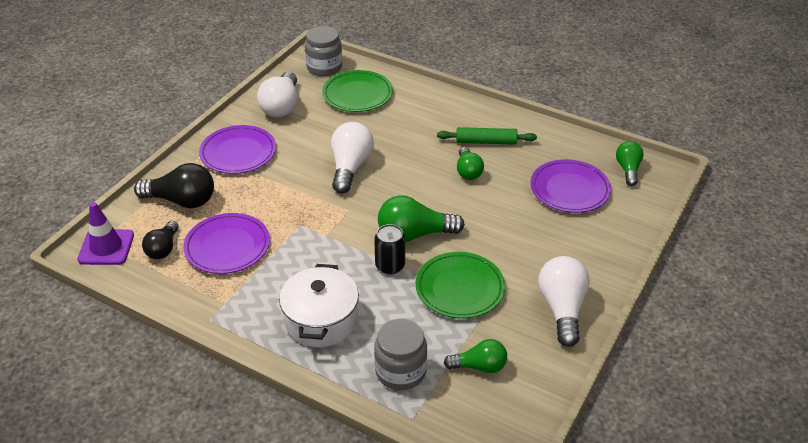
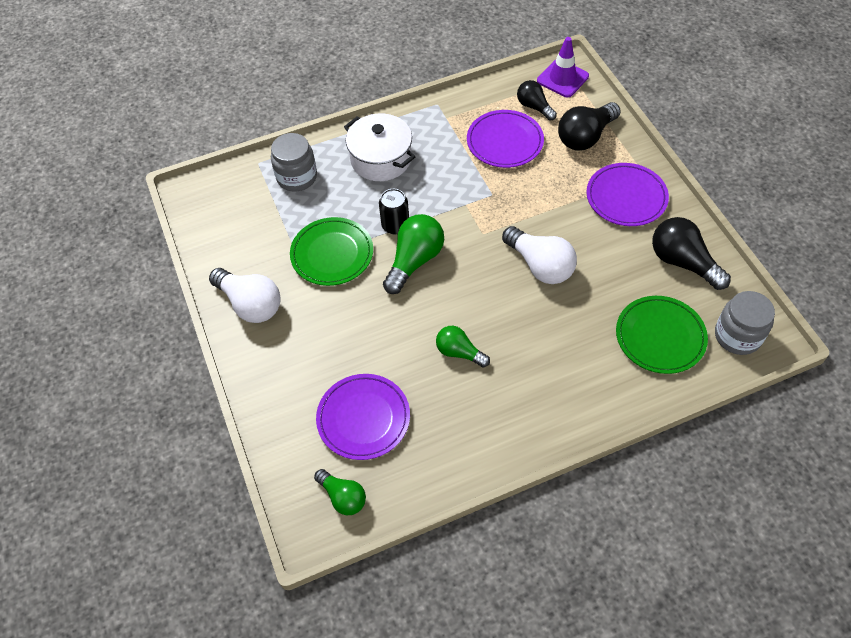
camera: 130 degrees right, 15 degrees up
(281, 106) = (682, 262): white light bulb -> black light bulb
(479, 366) = (257, 220): green light bulb -> none
(486, 142) = (490, 399): green rolling pin -> none

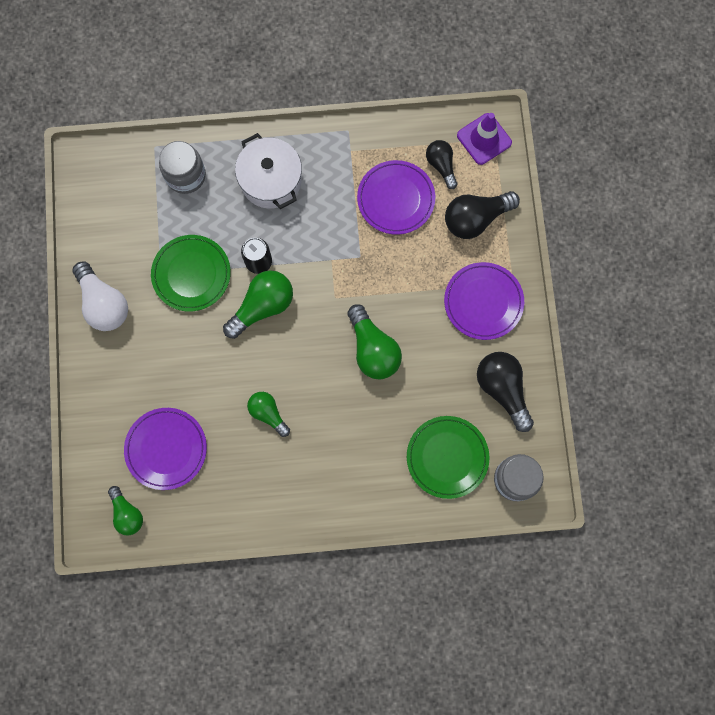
camera: 15 degrees right, 20 degrees up
(540, 265) = (373, 349): white light bulb -> green light bulb

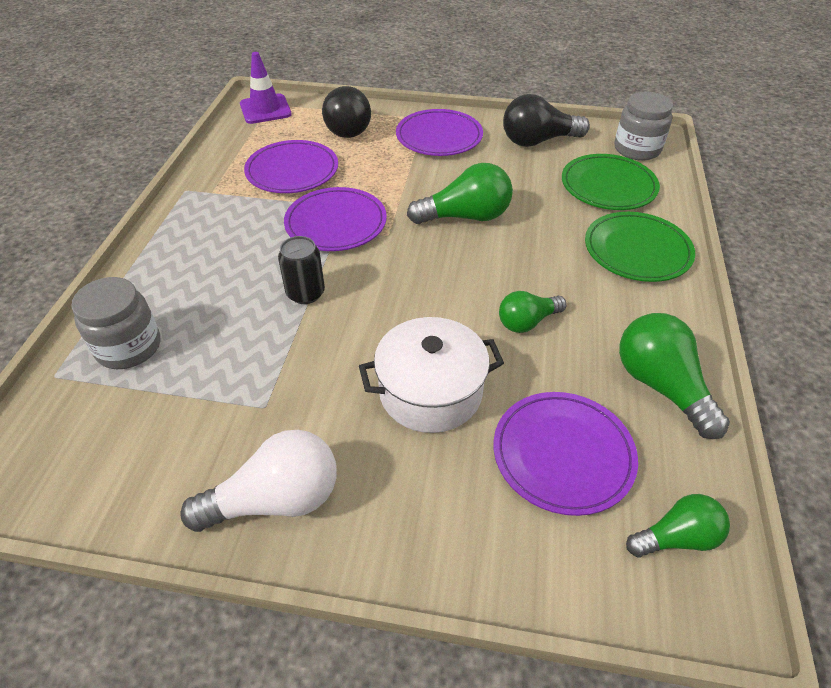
camera: 75 degrees left, 30 degrees down
(191, 274) = (285, 368): green plate -> green plate (637, 250)
(262, 306) = (371, 300): green light bulb -> green light bulb (661, 386)
(271, 180) = (200, 262): white pot -> white pot (430, 392)
(338, 256) = (336, 223): none -> purple plate
(441, 165) = (275, 137): black light bulb -> none

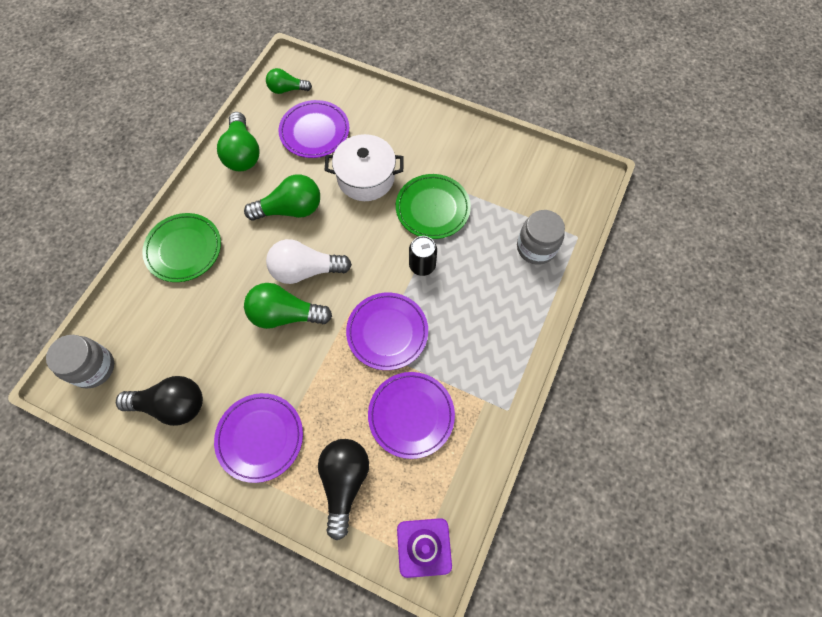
camera: 165 degrees left, 20 degrees up
(276, 500) = (455, 141): white light bulb -> white light bulb (305, 270)
(527, 322) = (291, 209): green light bulb -> green light bulb, size x1.60
(608, 186) = (154, 323): green plate -> green plate (432, 208)

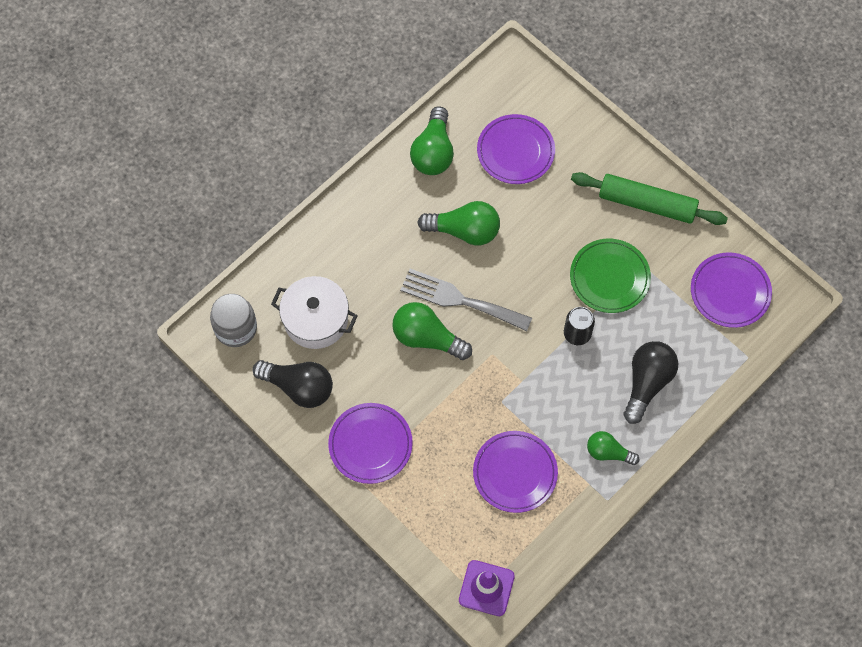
camera: 20 degrees right, 0 degrees up
(184, 249) = (347, 238): green plate -> none
(287, 89) = (501, 91): green light bulb -> green light bulb (608, 452)
(305, 270) = (460, 300): white light bulb -> grey fork
(344, 482) = (434, 509): black light bulb -> black light bulb (647, 383)
(366, 178) = (552, 221): white pot -> white pot (316, 320)
(387, 332) = (519, 388): purple plate -> purple plate (730, 292)
(441, 139) = (647, 204): none -> green rolling pin
(536, 247) = (700, 354): grey jar -> none

